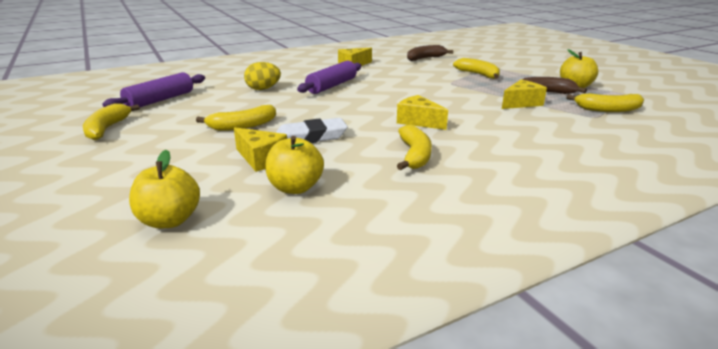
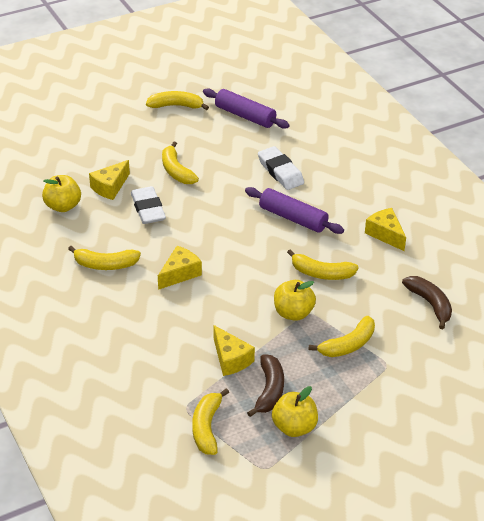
camera: 90 degrees right, 15 degrees up
(170, 220) = (33, 162): yellow apple -> yellow apple (293, 313)
(263, 89) = (280, 172): yellow egg -> white eraser
(402, 79) = (321, 273): none -> yellow banana

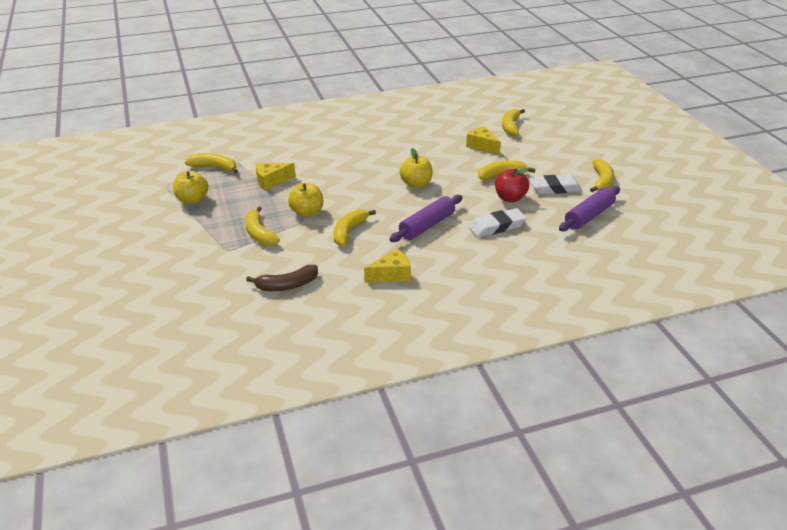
camera: 100 degrees right, 5 degrees down
(63, 206) = (461, 128): yellow apple -> yellow apple (416, 184)
(105, 265) = (390, 141): yellow banana -> yellow banana (510, 126)
(148, 209) = (452, 160): white eraser -> white eraser (554, 188)
(180, 274) = (370, 168): yellow cheese -> none
(224, 164) = (510, 198): none -> red apple
(269, 390) = (232, 194): brown banana -> none

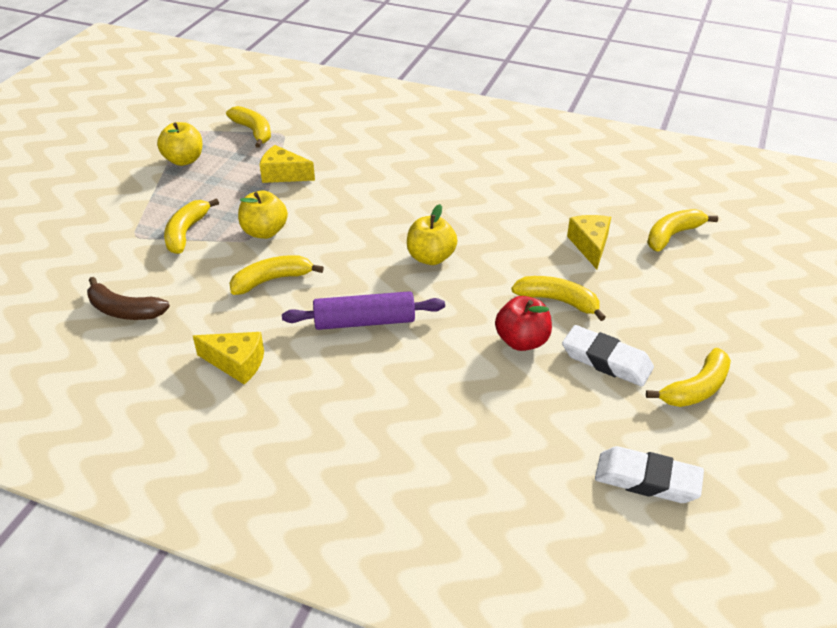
camera: 40 degrees right, 5 degrees up
(497, 226) = (446, 372): white eraser -> white eraser (647, 480)
(589, 216) = (597, 432): purple rolling pin -> none

